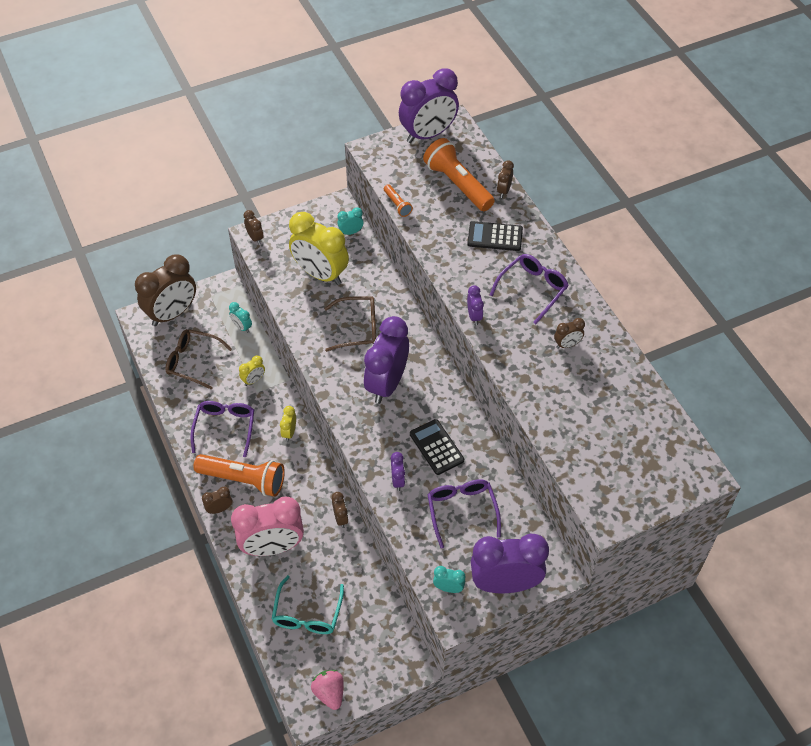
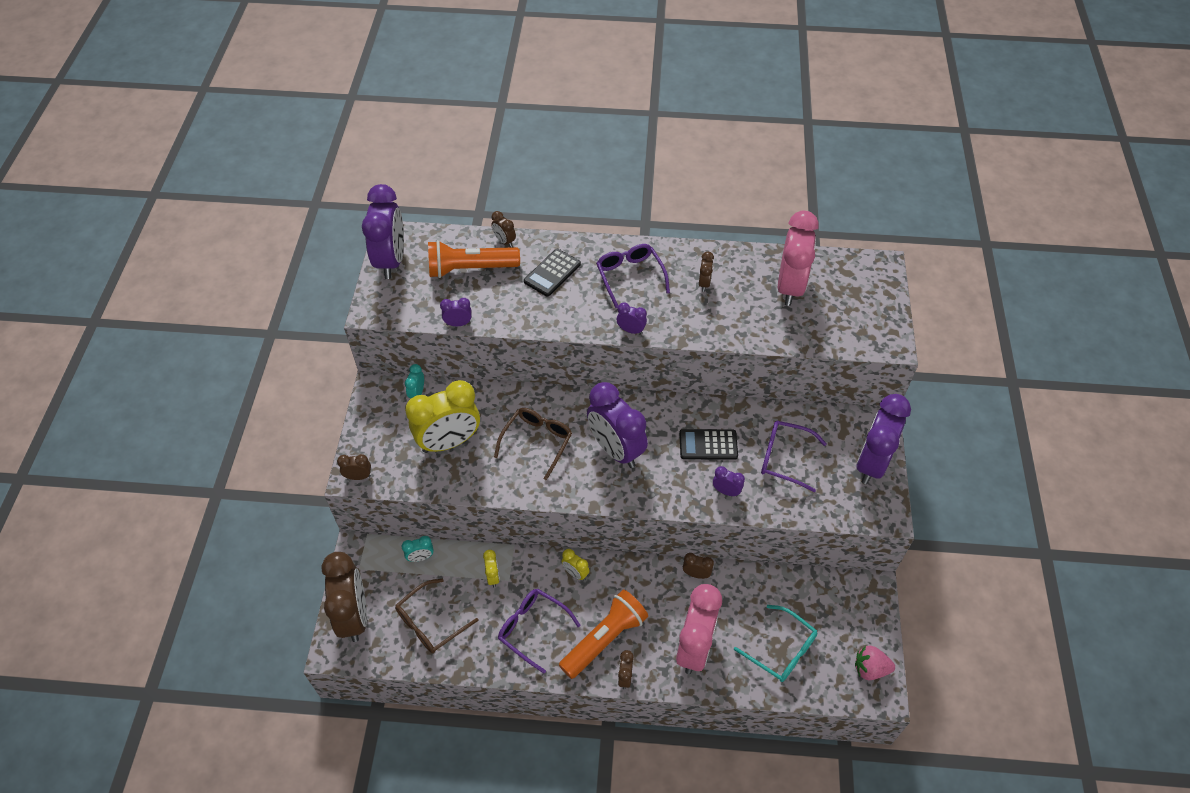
camera: 60 degrees left, 0 degrees up
(397, 205) = (458, 324): orange flashlight -> purple clock
(448, 588) = (855, 506): turquoise clock -> none
(615, 410) = (790, 287): none -> pink clock

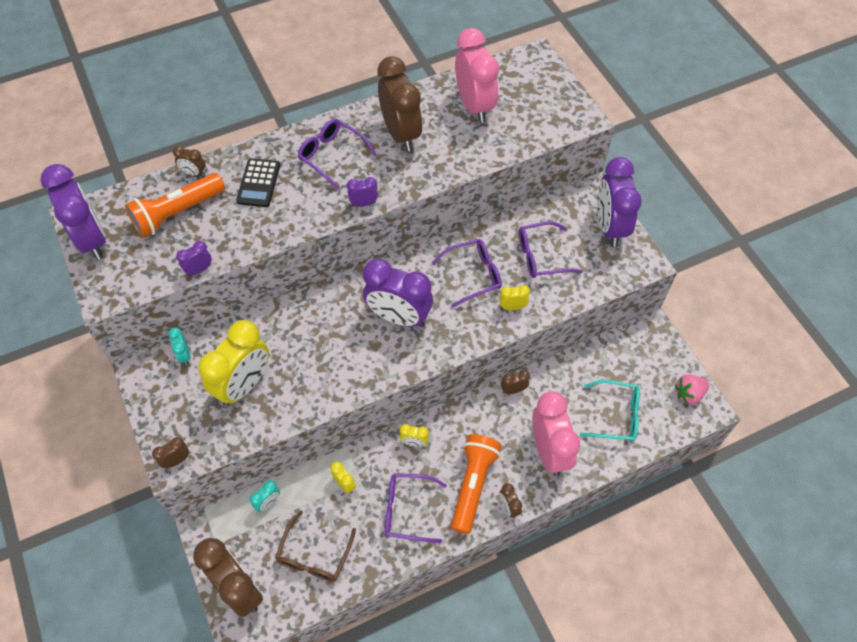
camera: 30 degrees left, 5 degrees up
(537, 442) = (325, 344): brown glasses -> none
(704, 283) = (401, 134): brown clock -> brown clock, size x2.32
(708, 445) = (473, 275): black calculator -> purple glasses
(726, 491) = (512, 307): purple clock -> yellow clock

